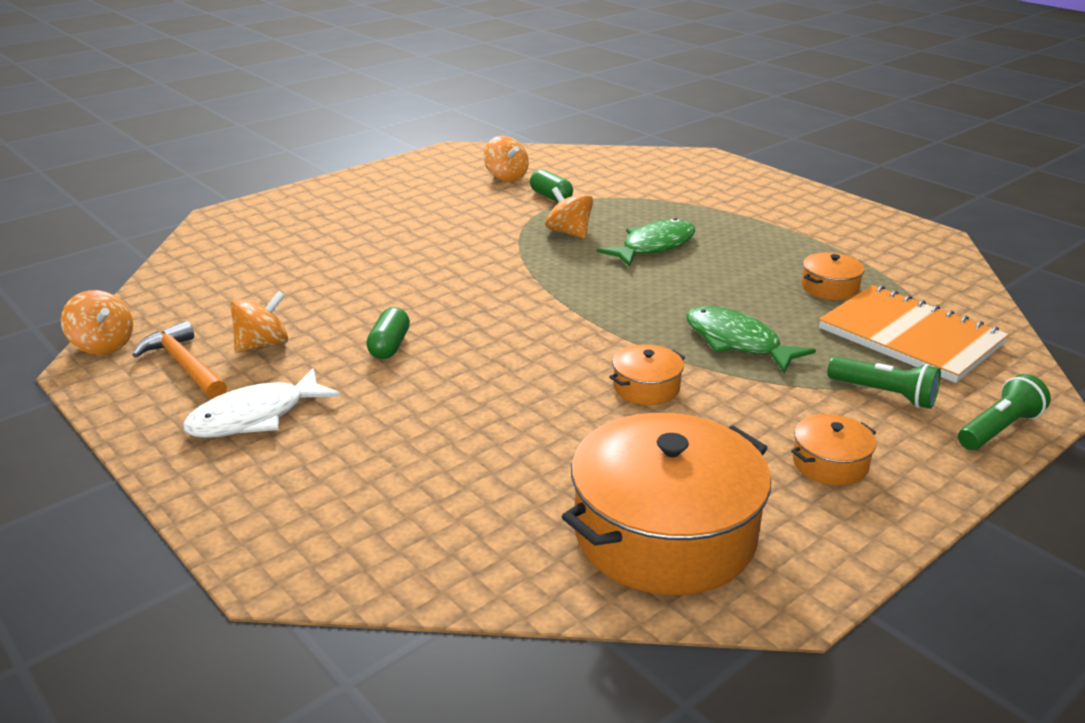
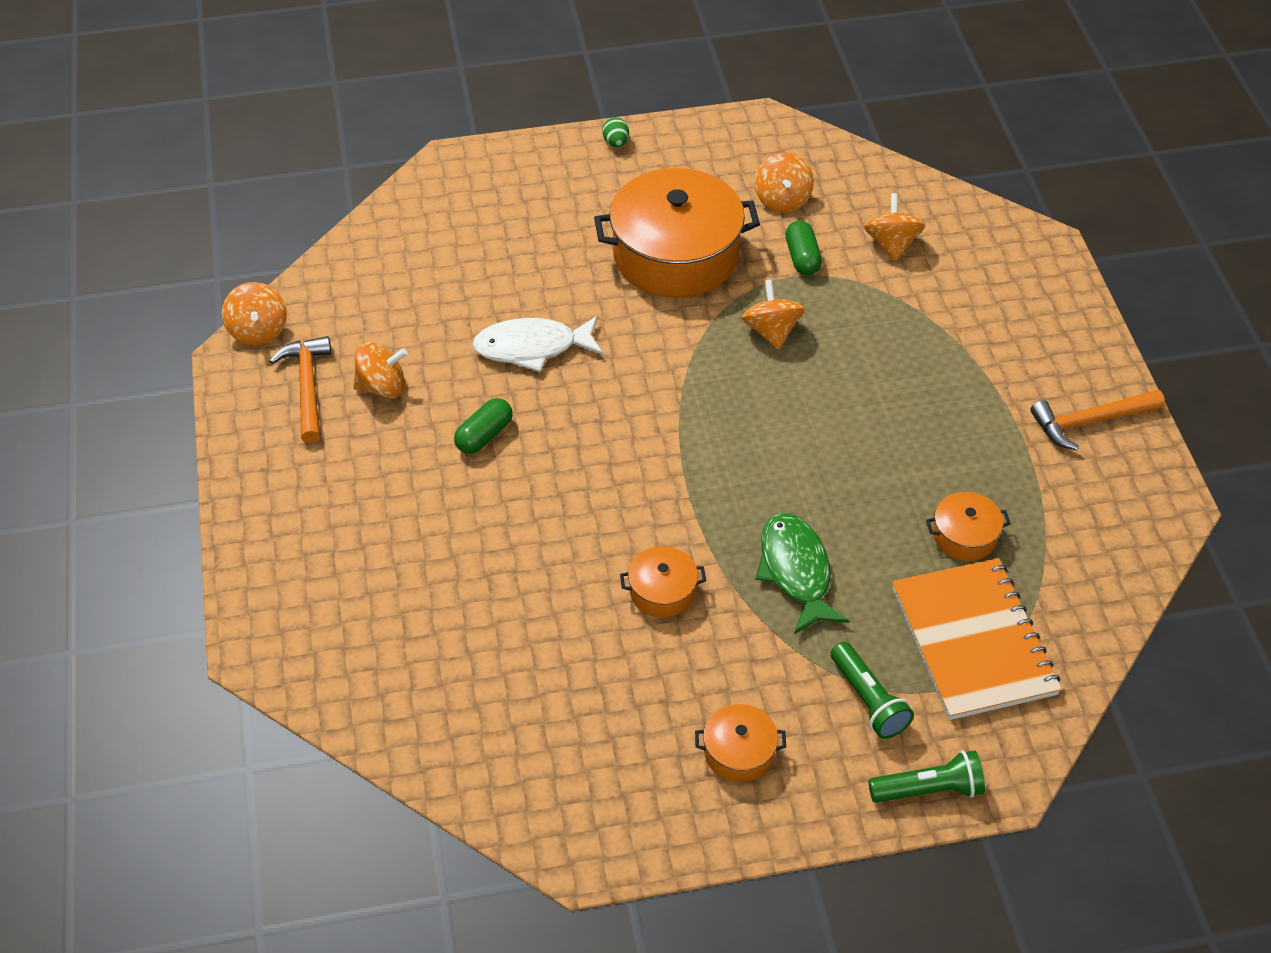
camera: 30 degrees right, 20 degrees up
(255, 417) = (327, 478): white fish -> white fish (532, 347)
(352, 180) = (616, 143): none -> green egg
(605, 178) = (891, 244): none -> orange spinning top
(654, 246) = (841, 391): green fish -> none
(664, 533) = (545, 754): orange pot -> orange pot (676, 254)
(833, 216) = (1090, 422): none -> orange hammer

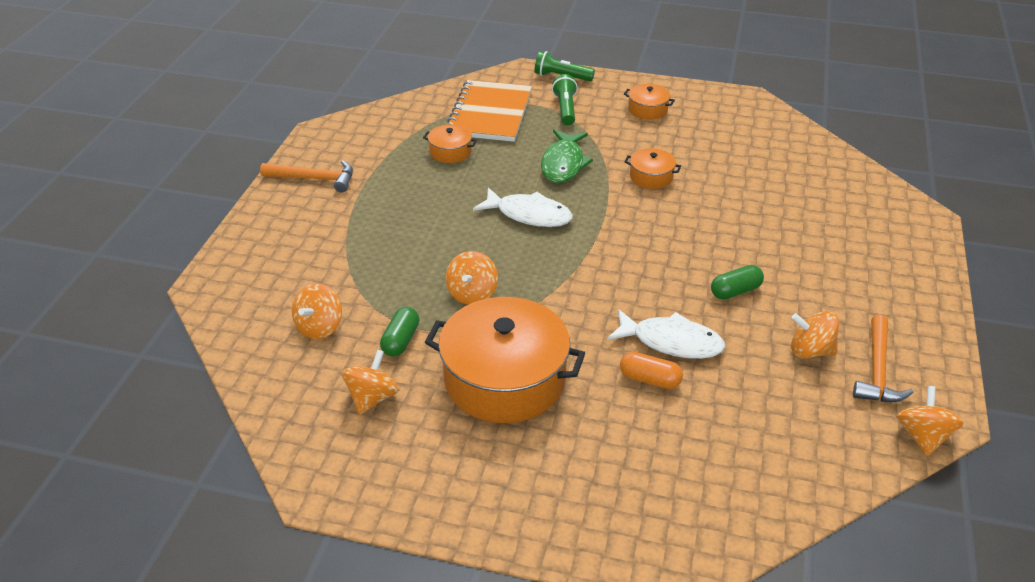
camera: 155 degrees left, 10 degrees down
(537, 300) = (649, 379): none -> orange capsule
(616, 143) = (485, 523): green egg -> none
(783, 462) = (529, 215): none -> white fish

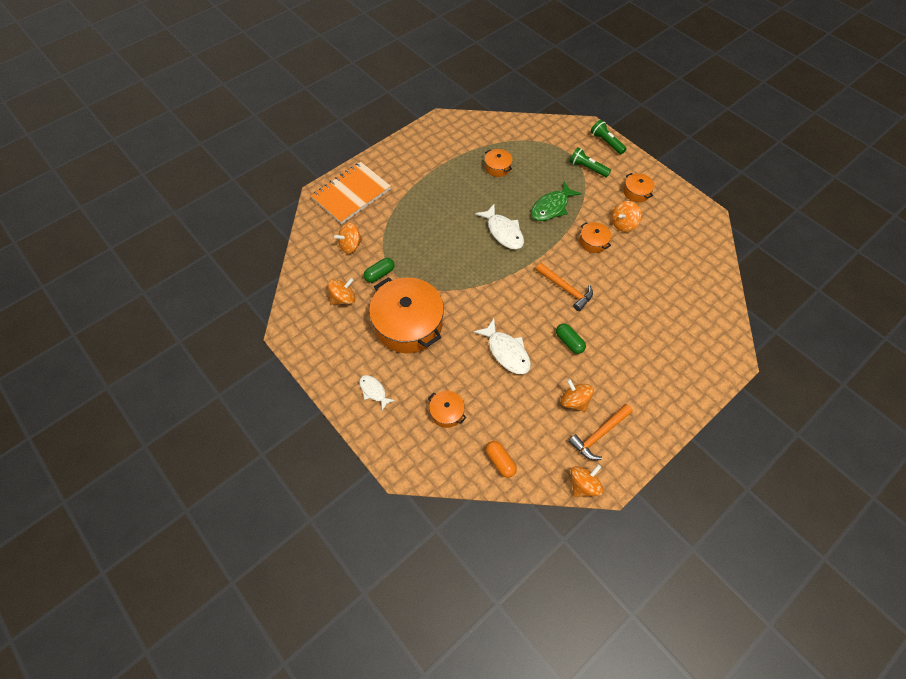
camera: 35 degrees right, 20 degrees up
(314, 179) = (415, 151): orange hammer -> orange hammer (566, 289)
(472, 294) = (434, 266): orange spinning top -> orange spinning top (623, 224)
(489, 113) = (541, 150): orange notebook -> orange notebook (351, 194)
(538, 490) = (374, 391): none -> white fish
(565, 109) = (587, 168): green flashlight -> green flashlight turned 90 degrees counterclockwise
(649, 379) = (476, 366): orange capsule -> orange capsule (500, 461)
(668, 456) = (447, 412): none -> orange pot
(735, 291) = (569, 342): green capsule -> green capsule turned 45 degrees clockwise

